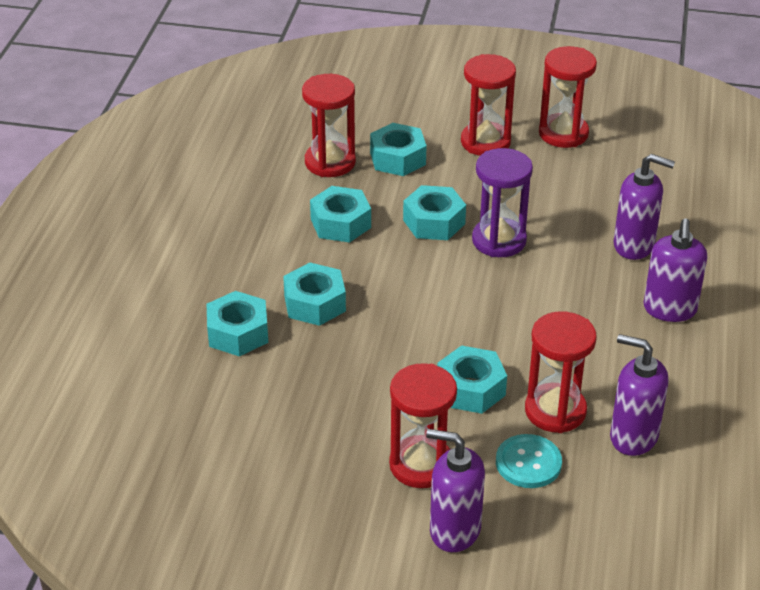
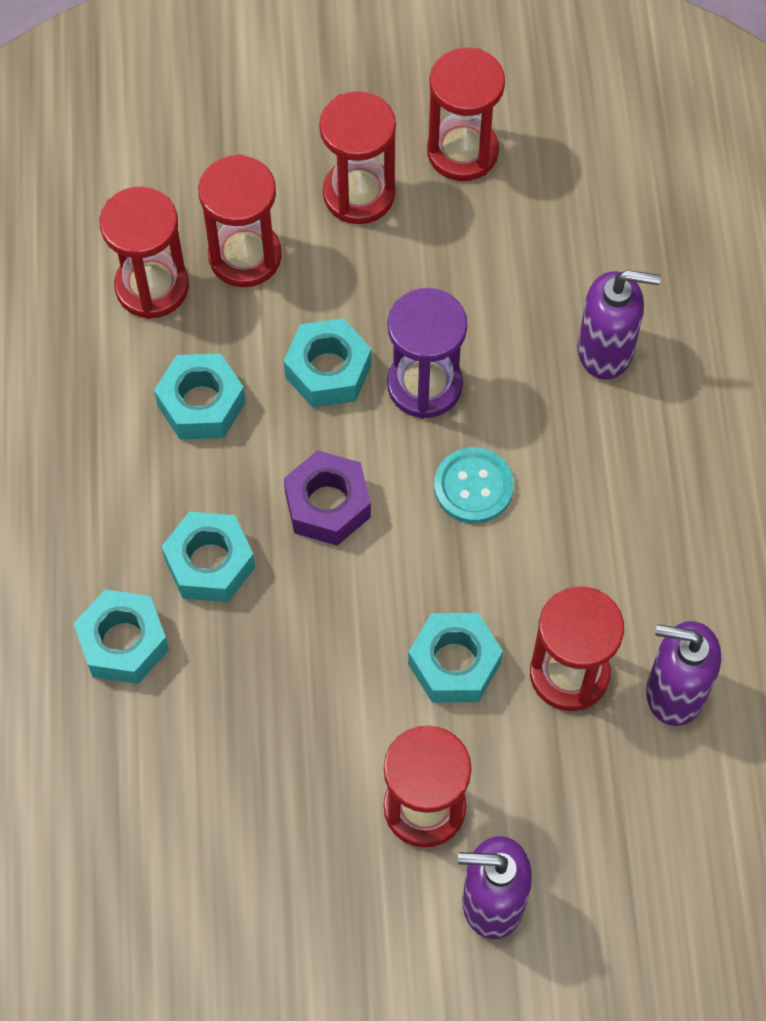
camera: 15 degrees left, 25 degrees up
(397, 158) = (245, 256): turquoise nut -> red hourglass
(409, 288) = (327, 505): none -> purple nut
(528, 463) = (556, 769): turquoise button -> turquoise button (473, 487)
(669, 309) = (675, 459): purple soap dispenser -> none

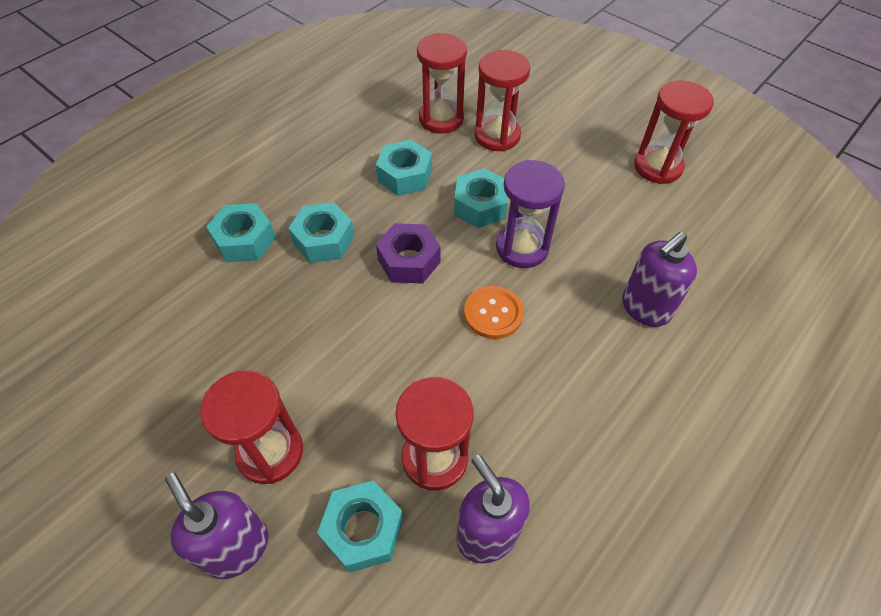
camera: 45 degrees right, 10 degrees down
(359, 194) = (582, 149): red hourglass -> none
(454, 663) = (378, 391): turquoise nut -> turquoise nut (363, 529)
(473, 487) = (493, 313): turquoise button -> orange button
(606, 351) = (645, 308): purple soap dispenser -> purple soap dispenser turned 90 degrees clockwise

